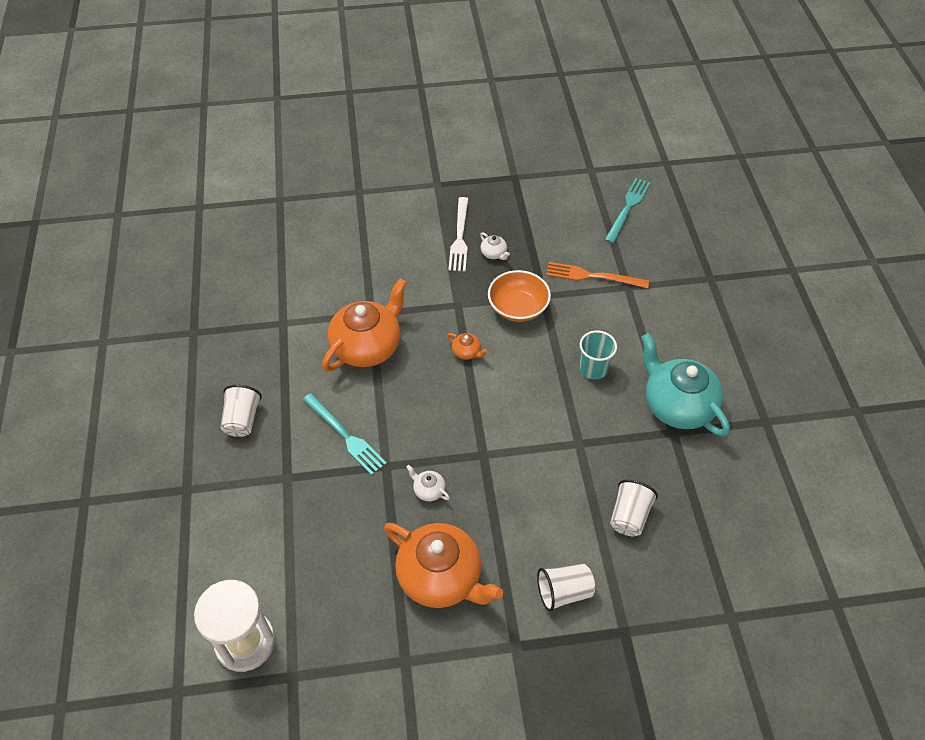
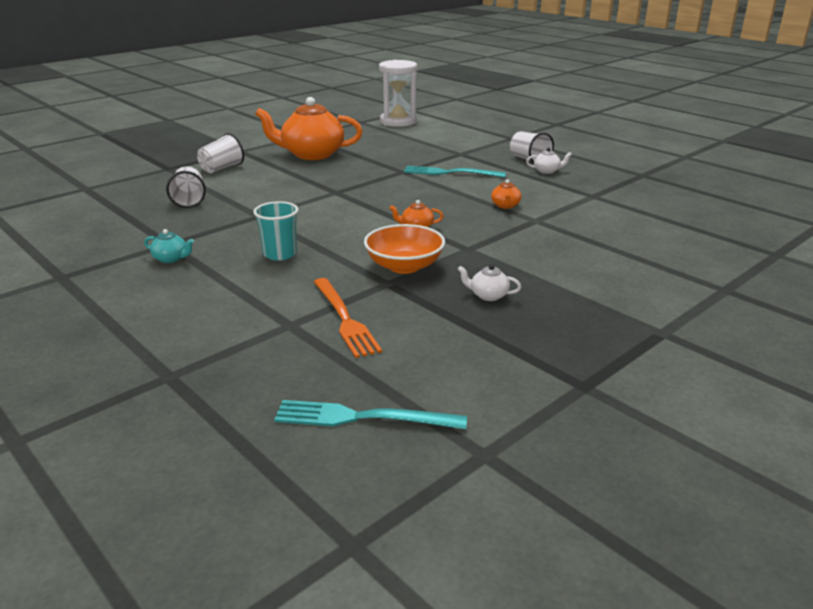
camera: 145 degrees right, 25 degrees down
(367, 346) = (505, 206): orange teapot -> orange teapot, size x0.40
(428, 490) = (359, 172): white teapot -> white teapot (547, 171)
(459, 237) = (548, 295): white fork -> none
(593, 276) = (344, 318): orange fork -> orange fork turned 90 degrees clockwise
(627, 208) = (363, 417): turquoise fork -> turquoise fork turned 105 degrees clockwise
(677, 405) = (171, 259): turquoise teapot -> turquoise teapot, size x0.40

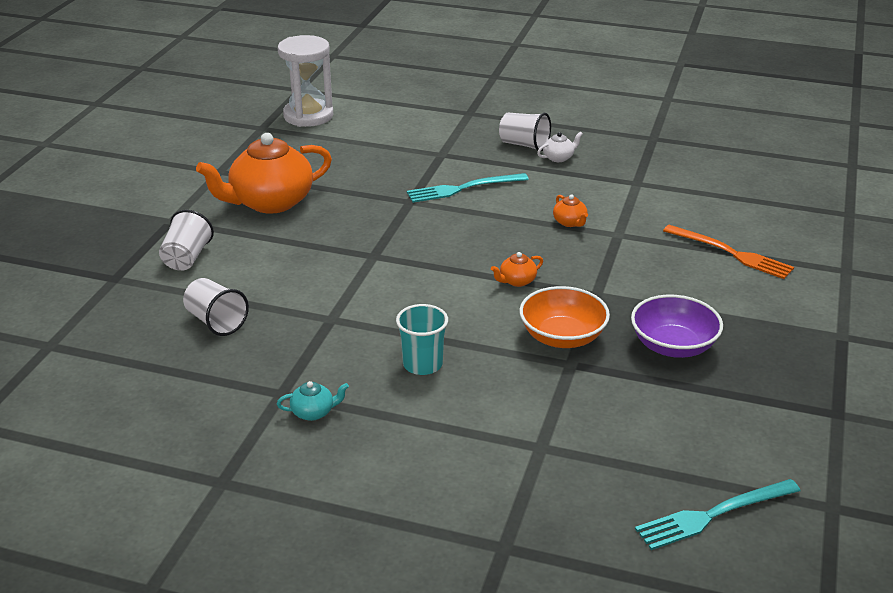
camera: 30 degrees left, 5 degrees up
(344, 318) = (581, 420): orange fork -> orange fork (730, 253)
(488, 295) = (673, 346): white teapot -> purple bowl

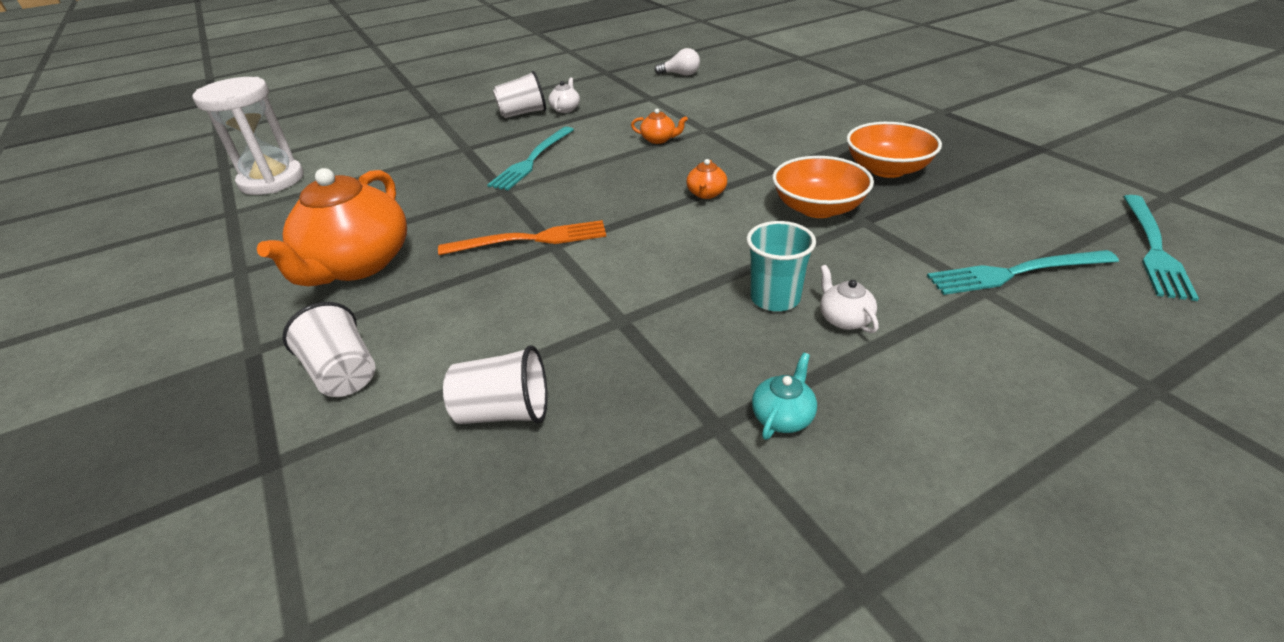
camera: 45 degrees left, 5 degrees up
(433, 400) = (844, 319): none -> white teapot
(584, 455) = (1016, 272): none -> turquoise fork
(673, 346) = (887, 169): purple bowl -> orange bowl
(706, 174) = (680, 74): none -> white light bulb
(730, 253) = (791, 104): orange fork -> orange fork (530, 240)

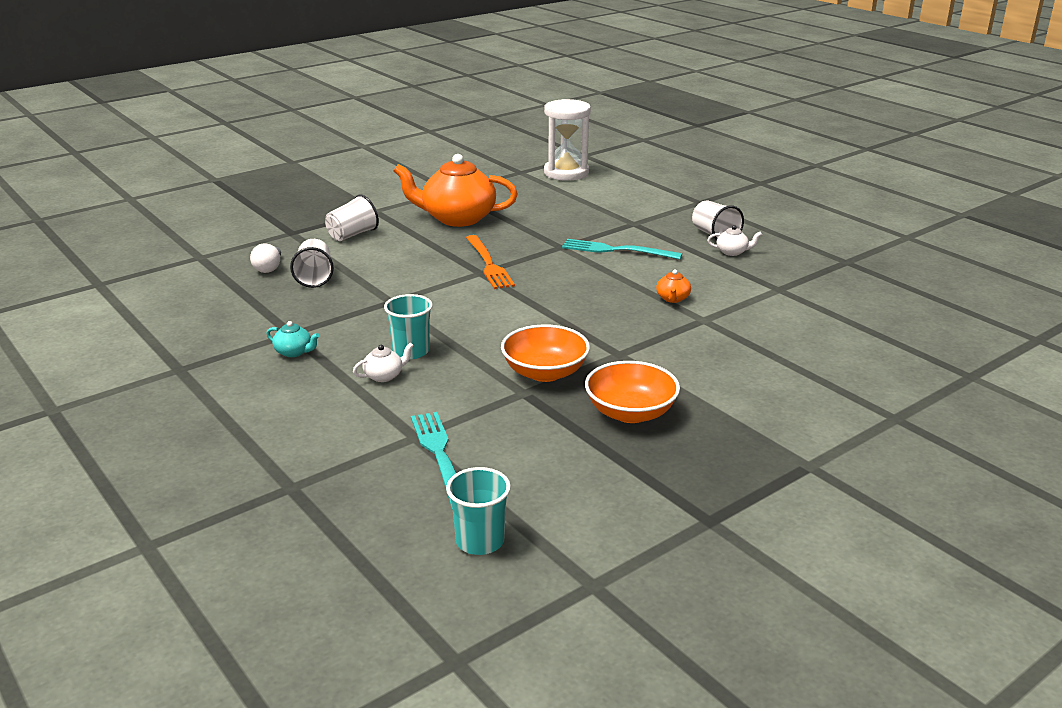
camera: 80 degrees right, 10 degrees down
(680, 74) = (859, 301): white light bulb -> white light bulb (269, 268)
(706, 194) = (565, 323): orange teapot -> none
(1153, 248) = (480, 541): turquoise fork -> turquoise cup

